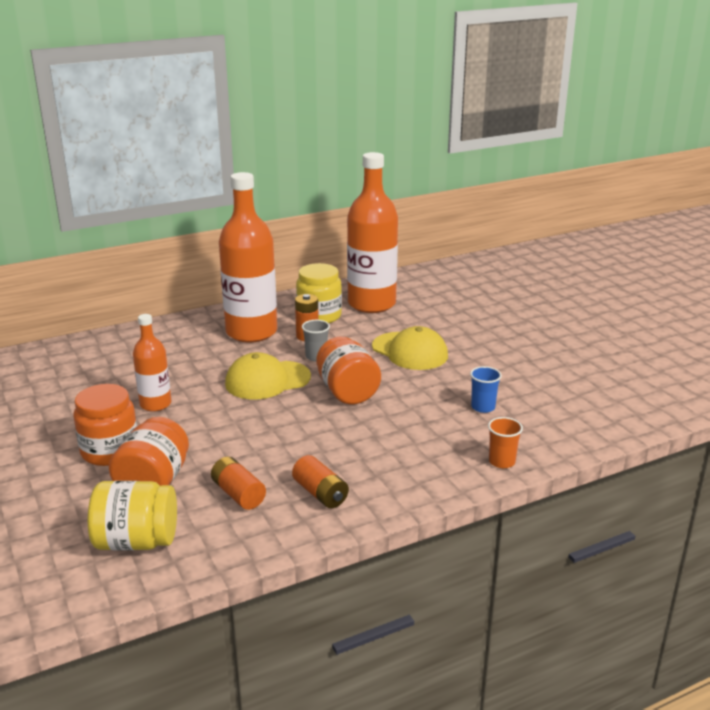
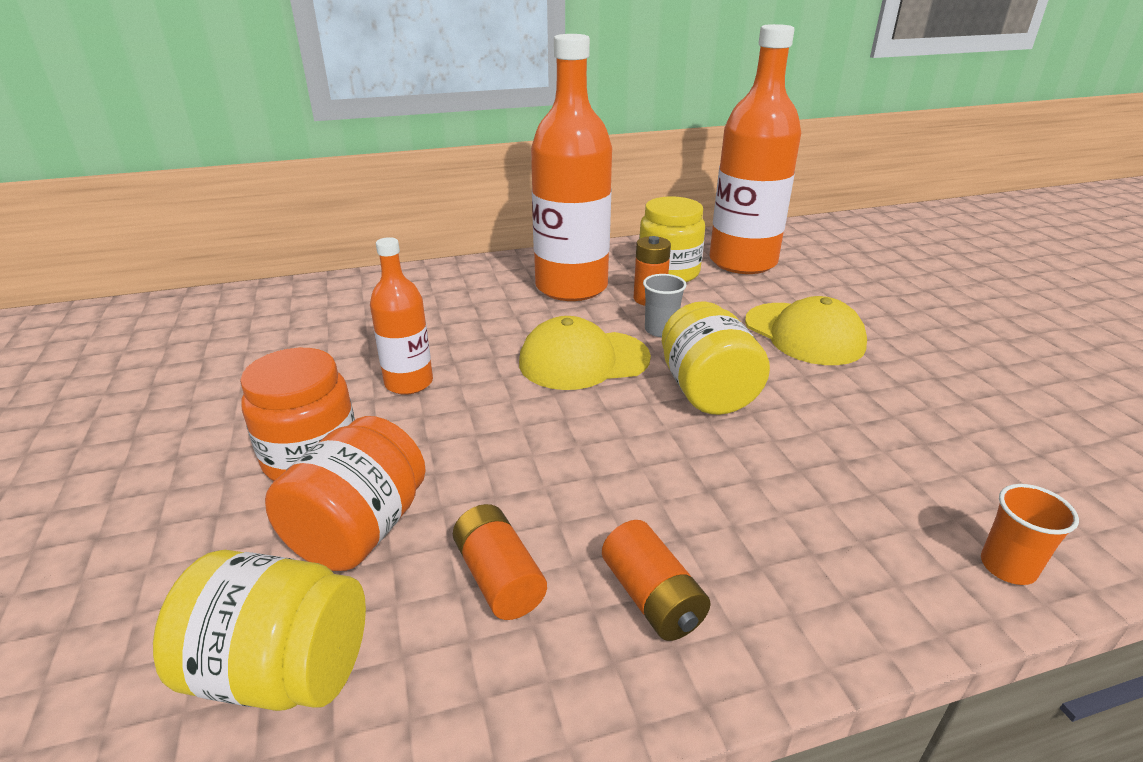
camera: 10 degrees right, 5 degrees up
(347, 392) = (707, 391): orange jar -> yellow jar
(483, 407) = (943, 443): blue cup -> none

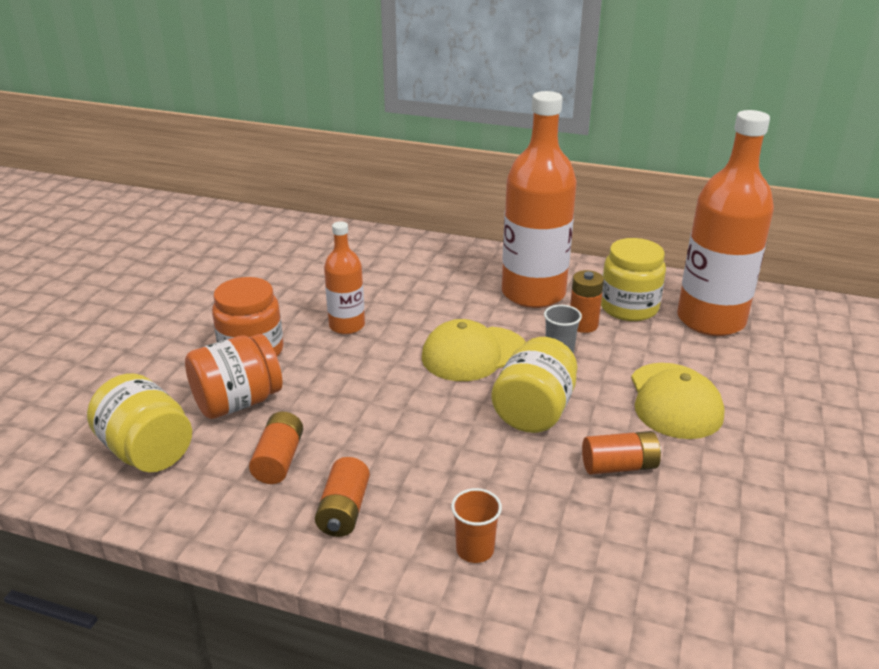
camera: 35 degrees right, 0 degrees up
(583, 360) = (474, 354): yellow cap -> yellow cap turned 45 degrees counterclockwise
(840, 408) = (619, 466): none -> orange battery
(1007, 567) = (585, 613): orange cup -> orange cup (475, 550)

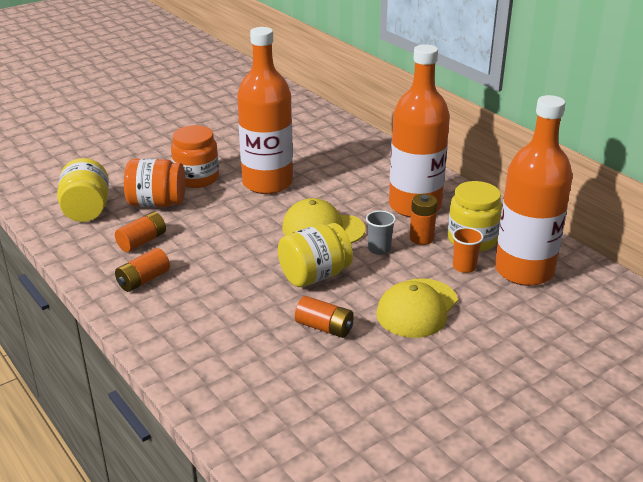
camera: 35 degrees right, 0 degrees up
(347, 326) = (267, 183): orange bottle -> orange bottle, size x1.90
(475, 550) = (184, 330): orange cup -> orange cup (464, 267)

